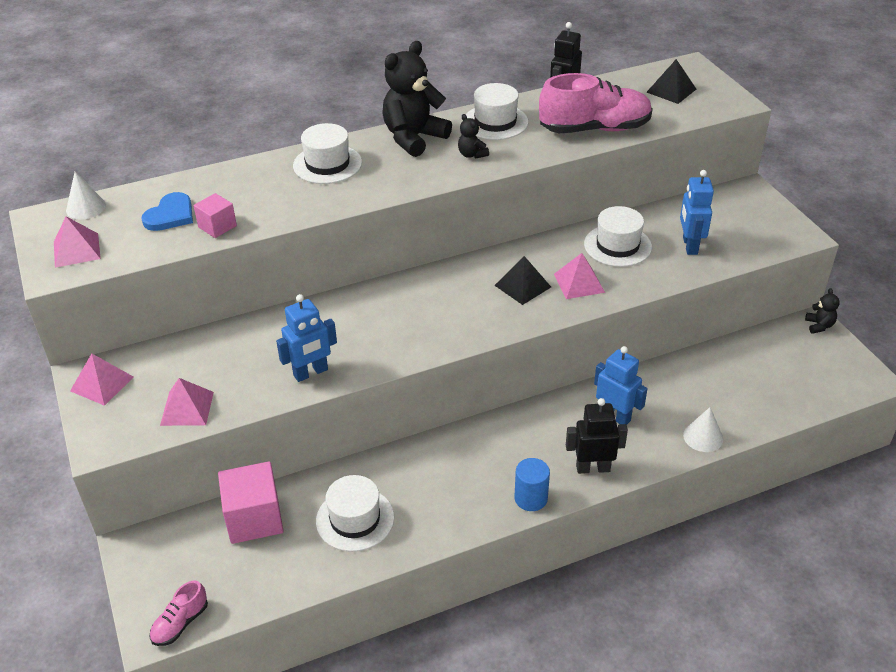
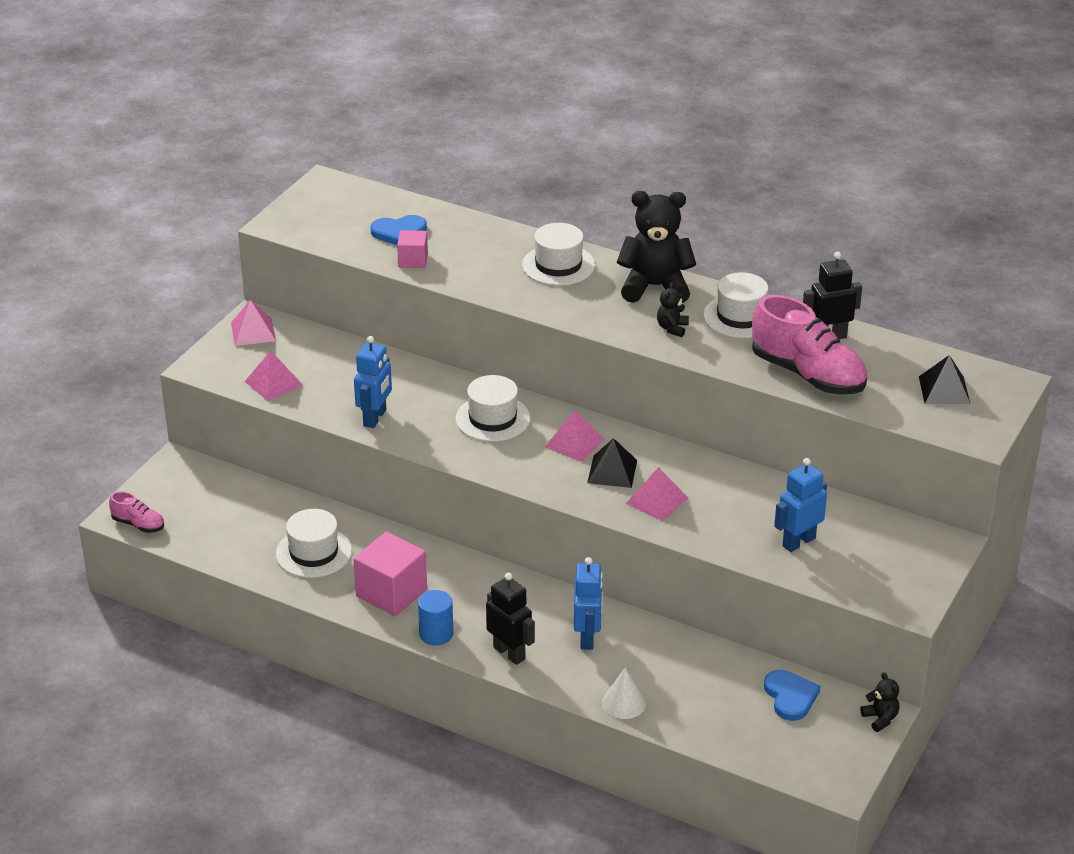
camera: 50 degrees right, 5 degrees down
(77, 250) = (311, 218): pink pyramid -> pink pyramid (574, 443)
(86, 207) = (360, 192): white cone -> none
(180, 623) = (138, 524): pink shoe -> pink shoe turned 150 degrees counterclockwise
(254, 518) = (261, 503): pink cube -> pink cube (391, 593)
(311, 373) = (375, 418): blue robot -> blue robot turned 90 degrees counterclockwise
(617, 245) = (741, 499): white hat -> white hat (492, 418)
(764, 352) = (790, 696): none -> blue heart
(819, 326) = (880, 719): black teddy bear -> black teddy bear turned 75 degrees counterclockwise

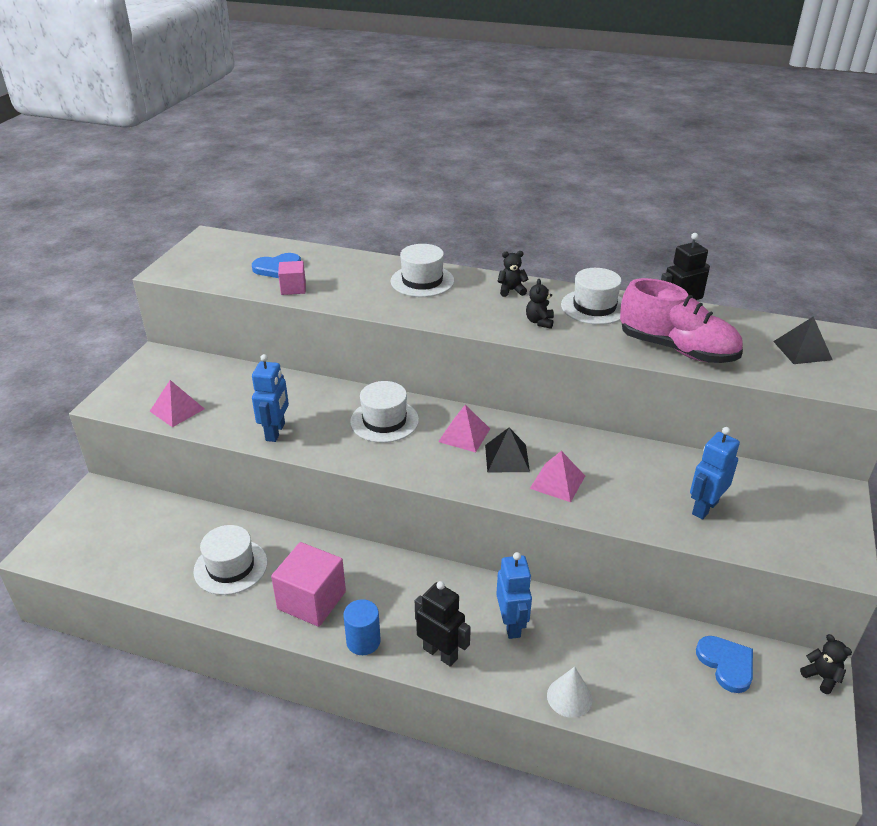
camera: 10 degrees left, 0 degrees up
(138, 524) = (56, 558): pink shoe -> none
(253, 331) = (156, 367): pink pyramid -> none
(655, 287) = (511, 290): black teddy bear -> black teddy bear, size x0.45

